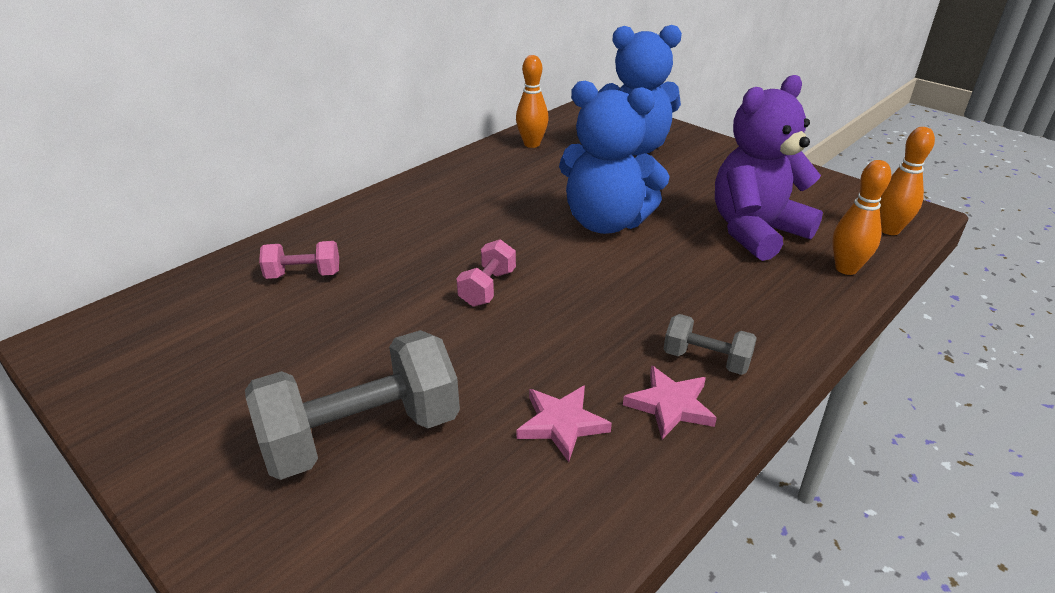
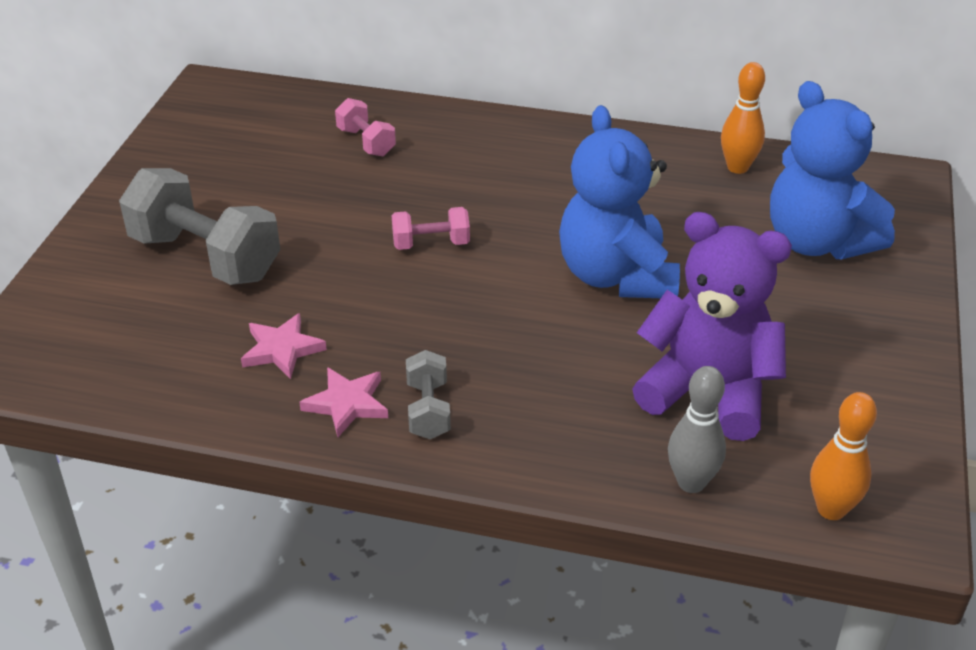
camera: 60 degrees right, 5 degrees up
(846, 269) = (691, 482): orange bowling pin -> grey bowling pin

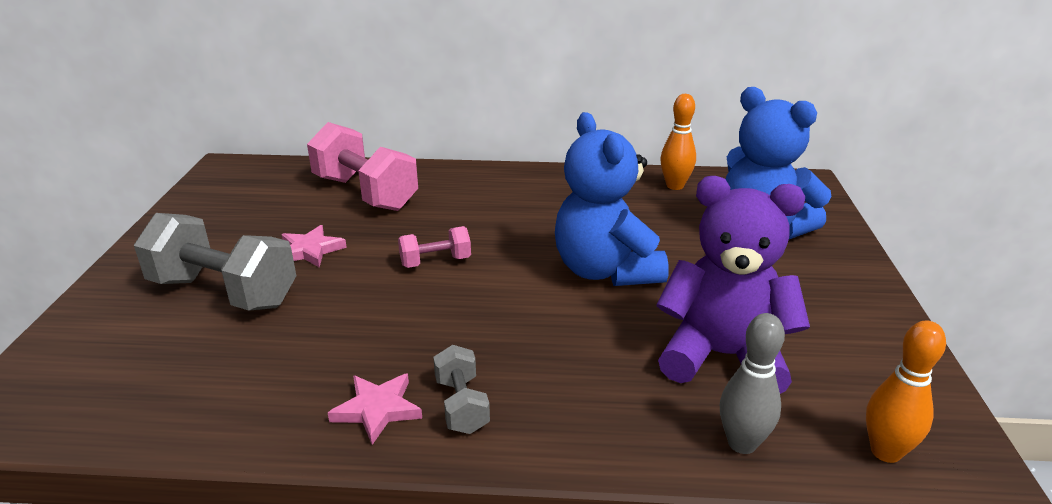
camera: 10 degrees left, 10 degrees down
(282, 349) = (305, 365): pink star -> pink star (310, 250)
(366, 142) = (365, 193): pink dumbbell -> pink dumbbell, size x2.00

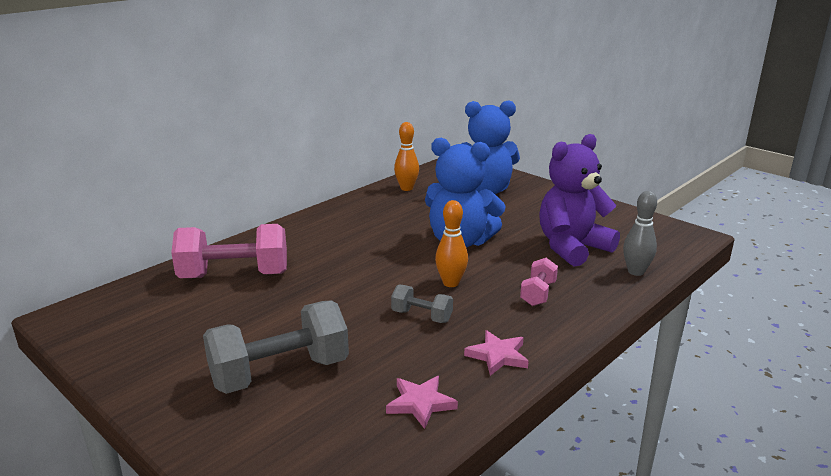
camera: 50 degrees left, 5 degrees down
(310, 250) = (279, 321): pink star -> pink star (420, 403)
(435, 262) = (370, 284): pink dumbbell -> pink dumbbell (538, 294)
(461, 405) = (526, 328): grey dumbbell -> grey dumbbell (422, 316)
(885, 452) = (672, 246): orange bowling pin -> orange bowling pin (451, 283)

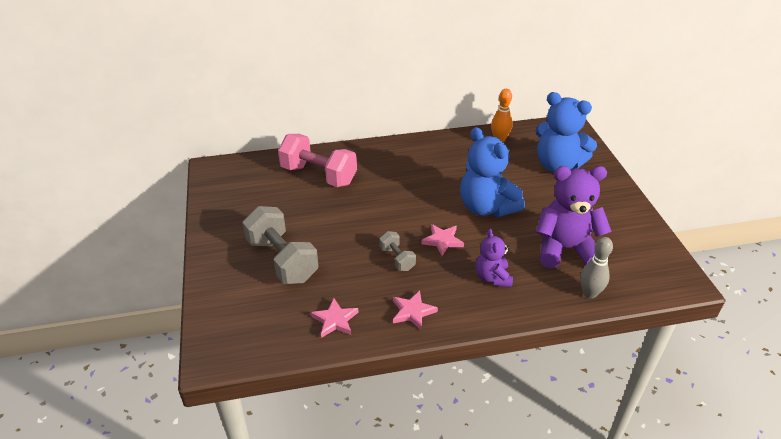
camera: 35 degrees right, 15 degrees up
(280, 373) = (282, 260): grey dumbbell -> grey dumbbell turned 45 degrees clockwise
(451, 283) = (442, 241): orange bowling pin -> pink star
(538, 294) = (492, 277): pink dumbbell -> purple teddy bear

